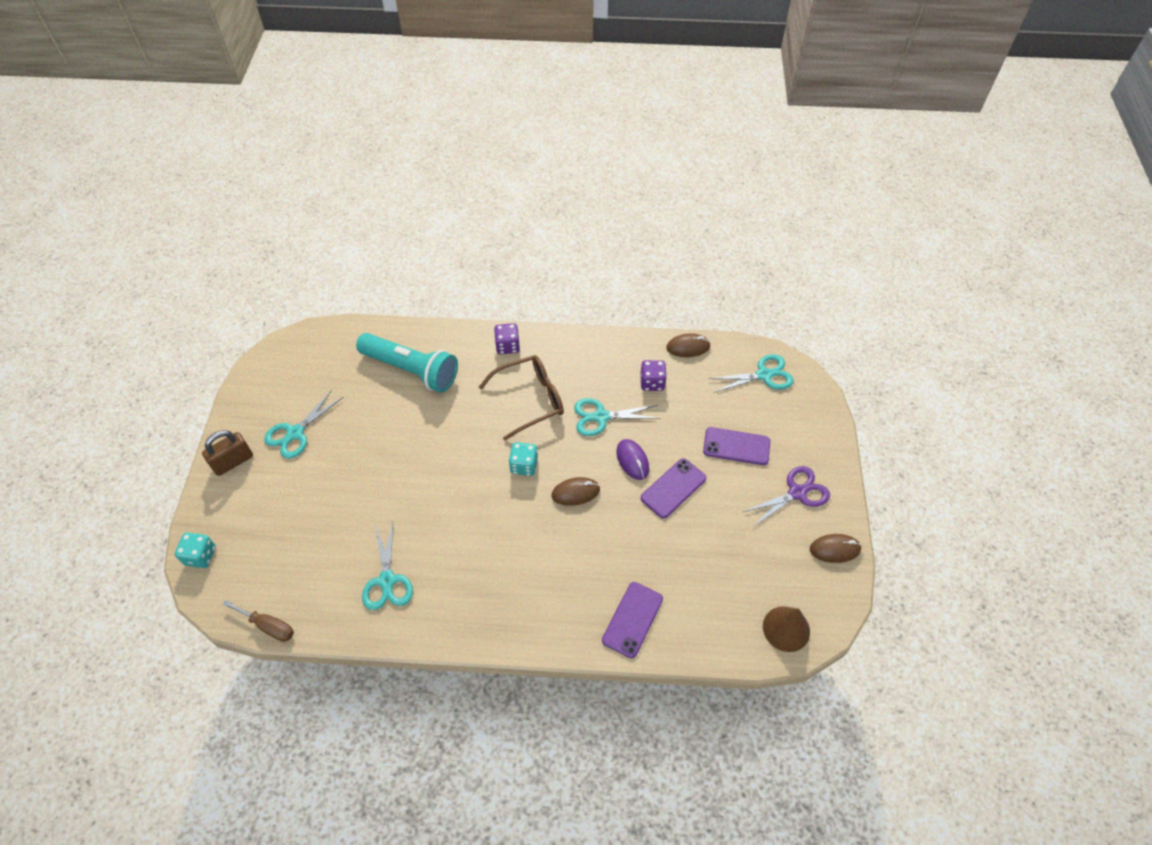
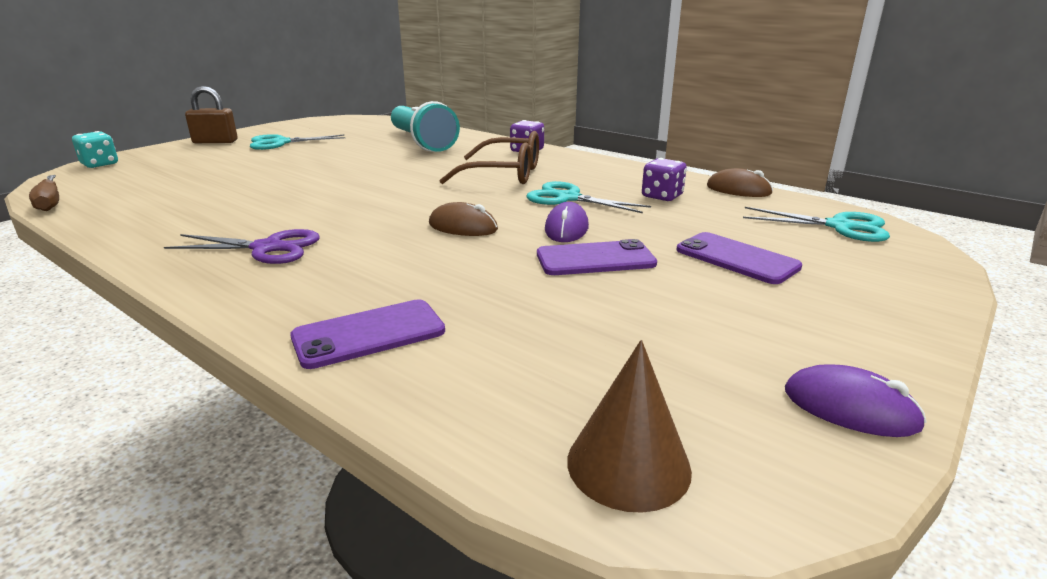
camera: 35 degrees right, 30 degrees down
(387, 580) = (184, 213): turquoise scissors -> none
(524, 465) = (435, 199): turquoise dice -> none
(797, 493) = (813, 323): purple scissors -> purple scissors (267, 248)
(834, 549) = (850, 408): brown mouse -> purple mouse

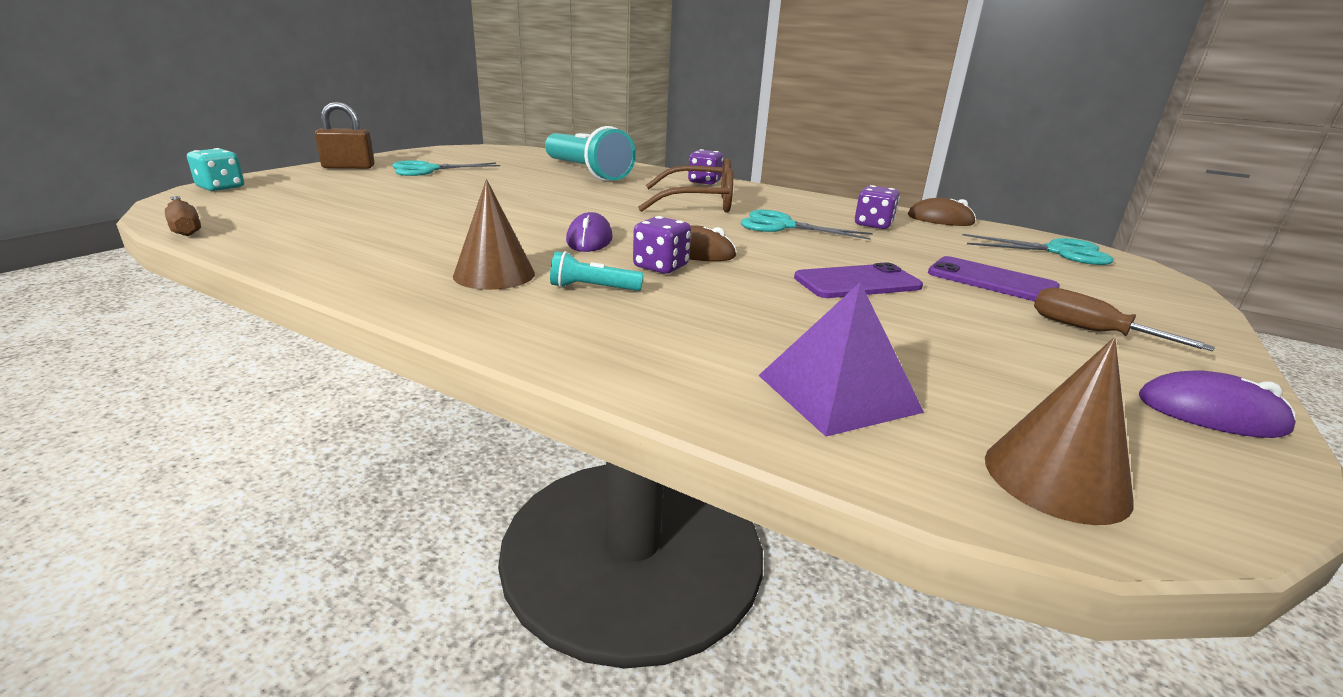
camera: 10 degrees left, 0 degrees up
(267, 248) = (494, 274): purple scissors -> brown cone
(342, 262) = (593, 288): none -> turquoise flashlight
(369, 334) = (680, 359): purple phone -> none
(419, 241) = (661, 267): none -> purple dice
(488, 371) = (838, 393): none -> purple pyramid
(566, 228) = (804, 254): purple mouse -> purple mouse (589, 240)
(796, 315) = (1090, 331): none -> brown screwdriver

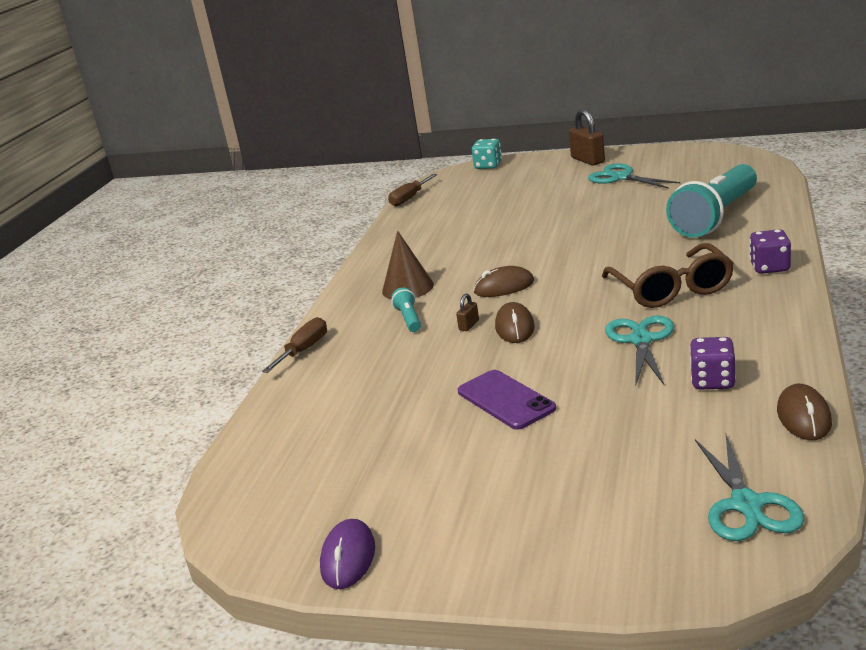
camera: 80 degrees right, 0 degrees up
(589, 240) = (504, 287): purple mouse -> brown mouse
(661, 267) = (469, 325): purple dice -> brown padlock
(838, 393) = (309, 421): purple pyramid -> none
(991, 280) = (576, 462): purple phone -> none
(1056, 478) = (248, 492): brown cone -> none
(1090, 331) = (477, 514): brown screwdriver -> brown screwdriver (304, 350)

